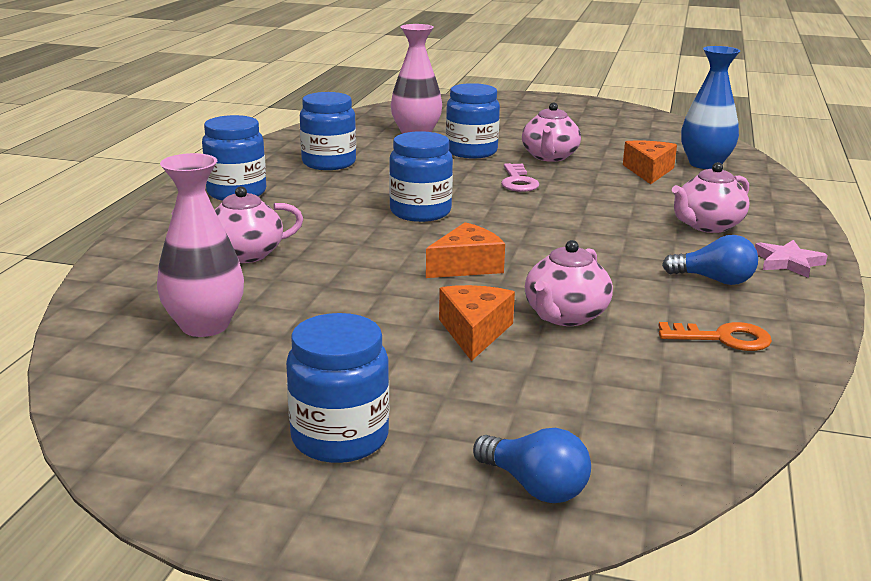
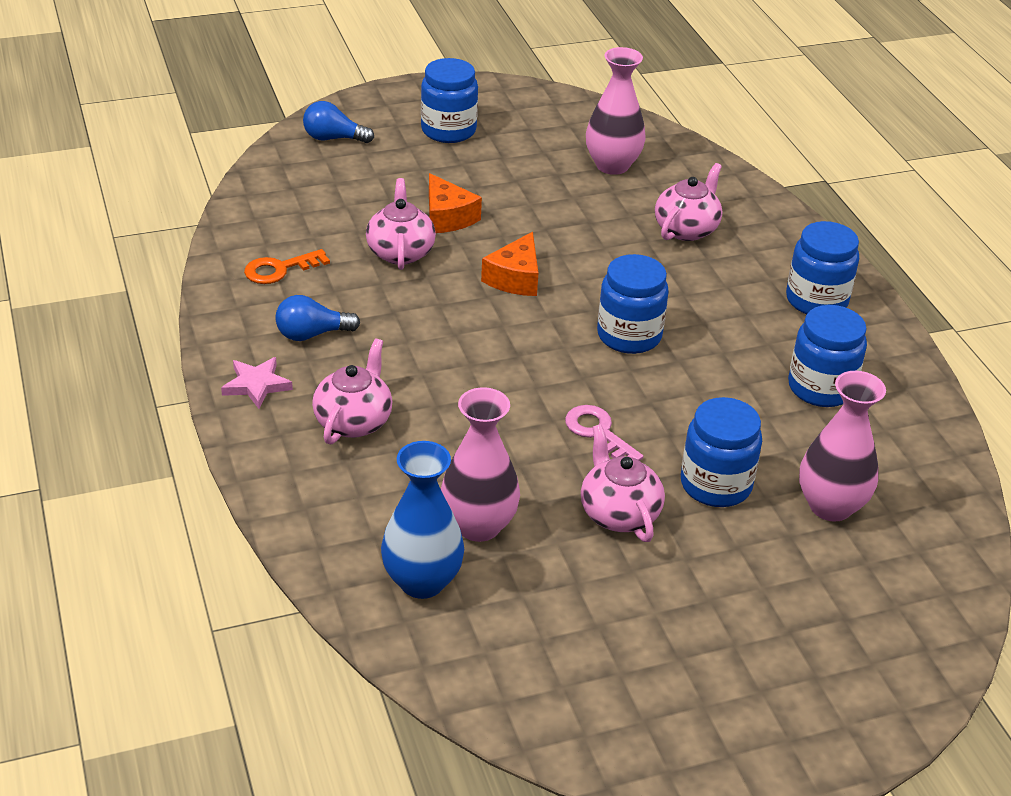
camera: 145 degrees right, 15 degrees up
(649, 171) = (478, 526): orange cheese -> pink vase

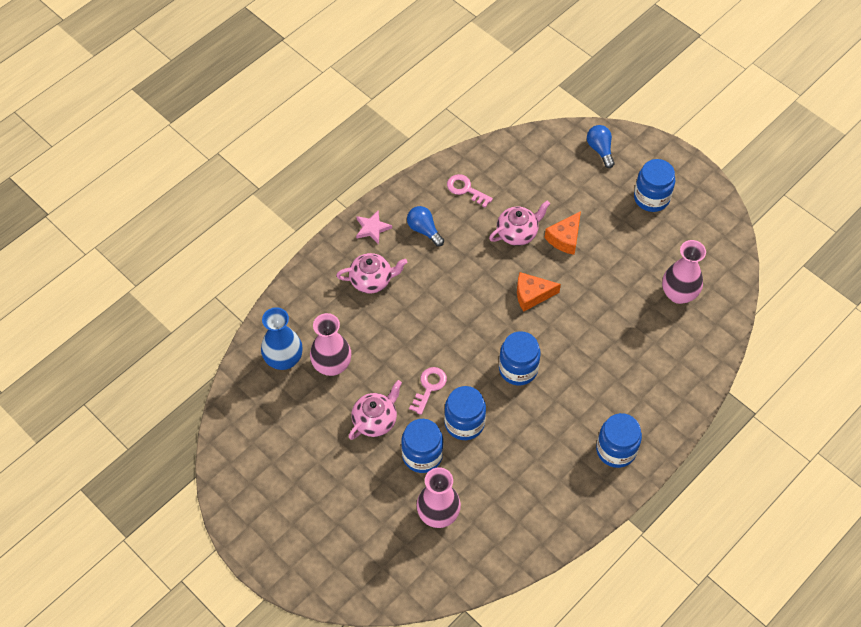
camera: 65 degrees right, 20 degrees up
(280, 269) = (466, 189): orange key -> pink key
(686, 229) = (640, 358): pink teapot -> none
(820, 388) = (534, 478): blue jar -> blue jar (464, 423)

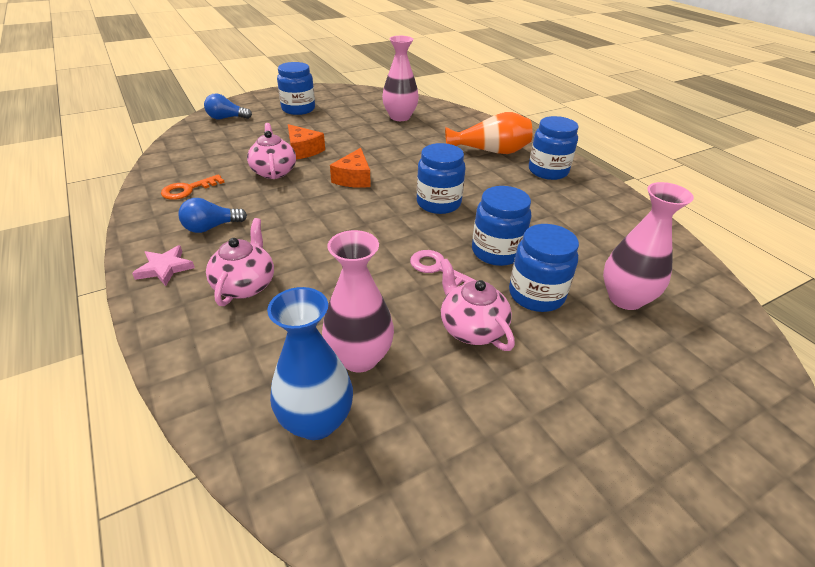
camera: 75 degrees left, 20 degrees down
(466, 189) = (188, 189): pink key -> orange key
(635, 394) = (490, 151): none -> orange vase

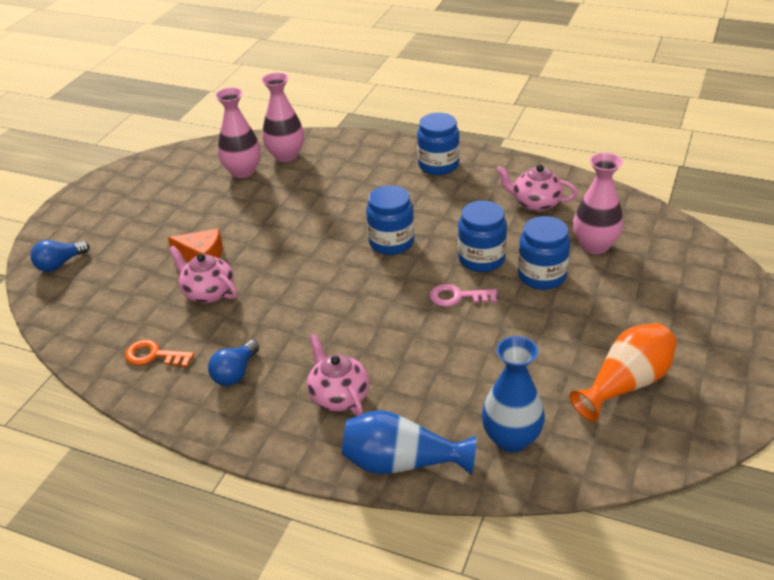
camera: 35 degrees left, 0 degrees up
(165, 268) = (253, 426): pink star -> none
(188, 189) = (154, 355): orange key -> orange key turned 90 degrees clockwise
(206, 370) = (401, 463): none -> blue vase
(298, 109) = (124, 213): blue jar -> none
(354, 178) = (291, 259): orange cheese -> none
(359, 357) = (486, 388): pink vase -> pink vase (286, 155)
(471, 328) = (529, 324): pink teapot -> pink teapot (535, 203)
(490, 151) = (371, 169): orange vase -> orange vase (626, 384)

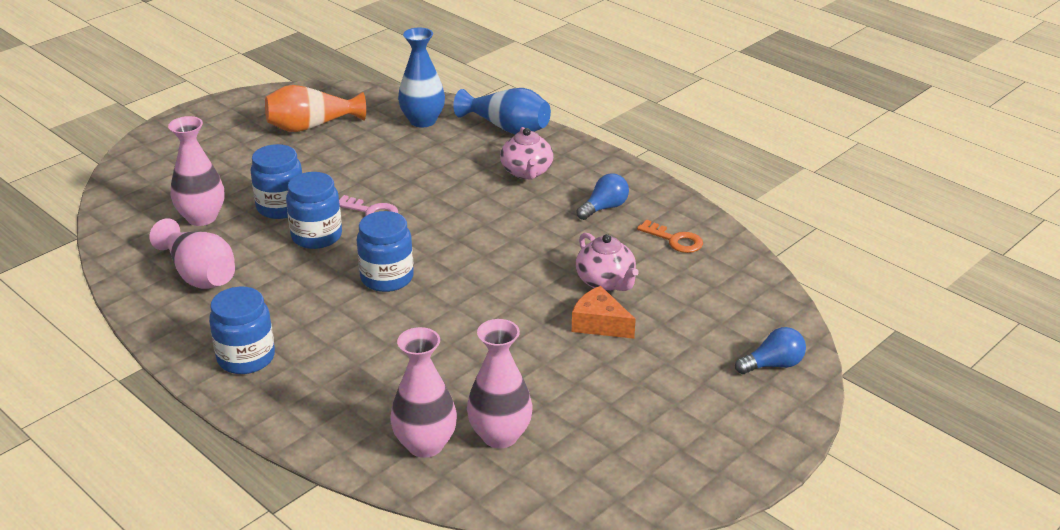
camera: 160 degrees left, 5 degrees down
(535, 203) = (199, 274): pink teapot -> pink vase

